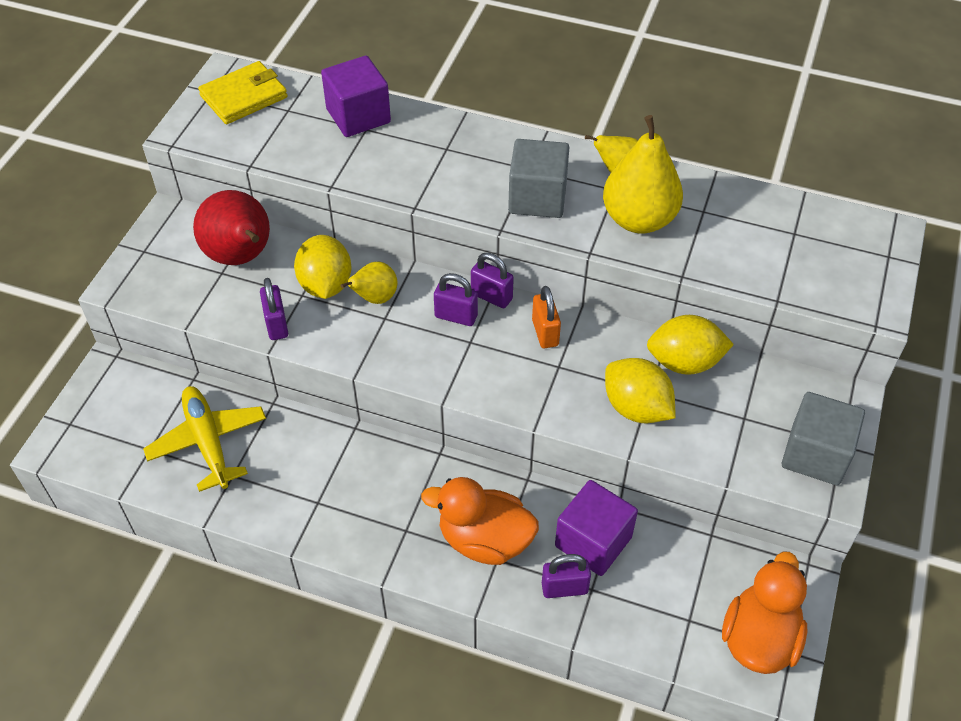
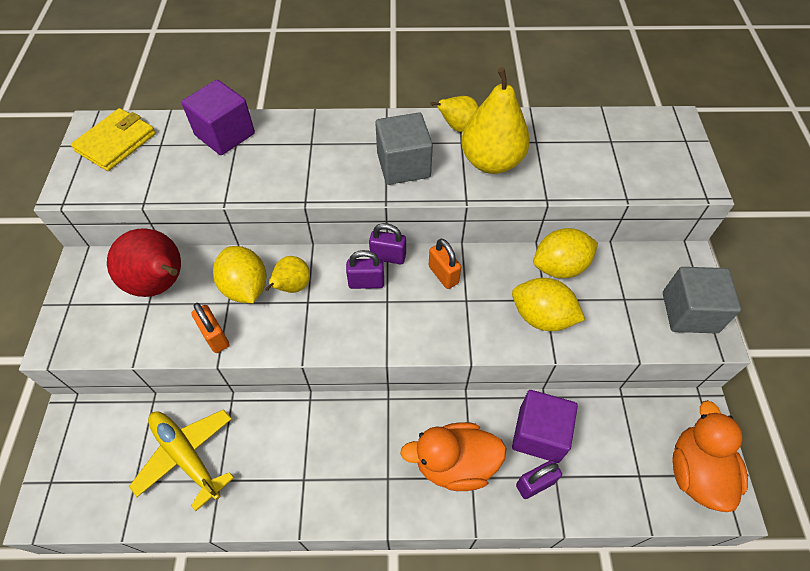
camera: 20 degrees left, 5 degrees up
(276, 324) = (215, 337): purple padlock -> orange padlock

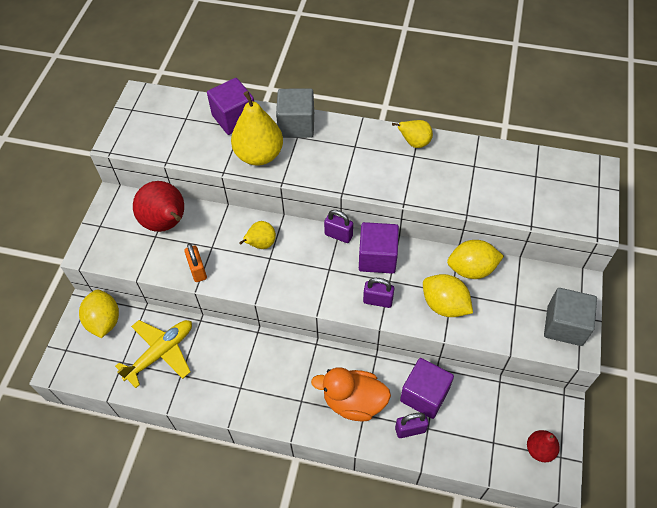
camera: 15 degrees right, 0 degrees up
(116, 142) = (154, 111): yellow wallet -> none
(186, 456) = (161, 353): yellow plane -> yellow plane turned 75 degrees clockwise
(245, 287) = (226, 238): yellow lemon -> yellow lemon (104, 321)
(366, 282) = (317, 252): purple padlock -> purple padlock (378, 301)
(403, 165) = (363, 167): grey cube -> grey cube (296, 125)
(443, 275) = (377, 257): orange padlock -> purple cube
(491, 161) = (432, 176): yellow pear -> yellow pear (259, 155)
(696, 472) = (539, 450): orange duck -> red pear

